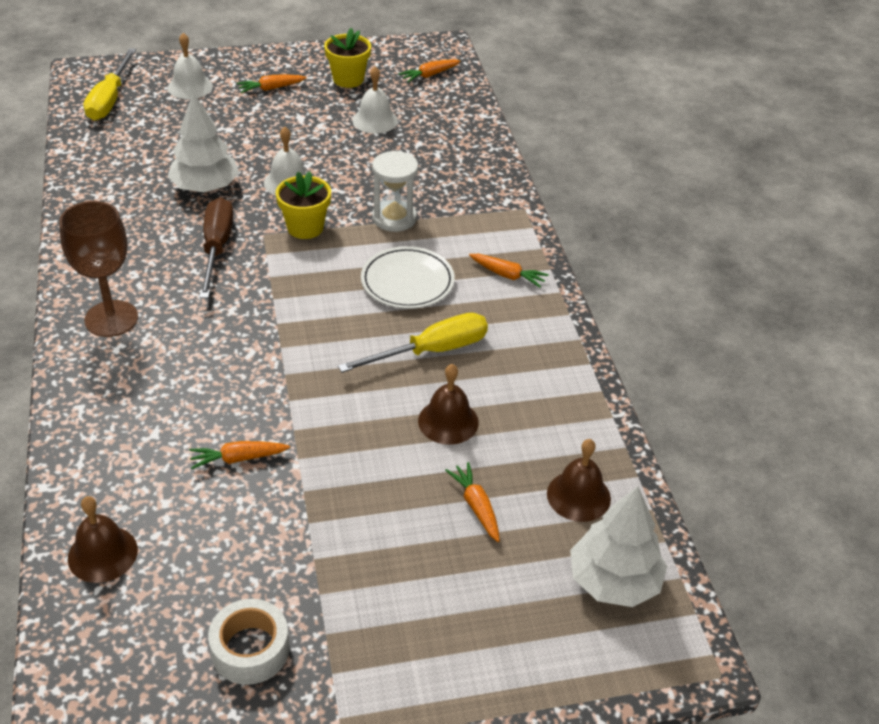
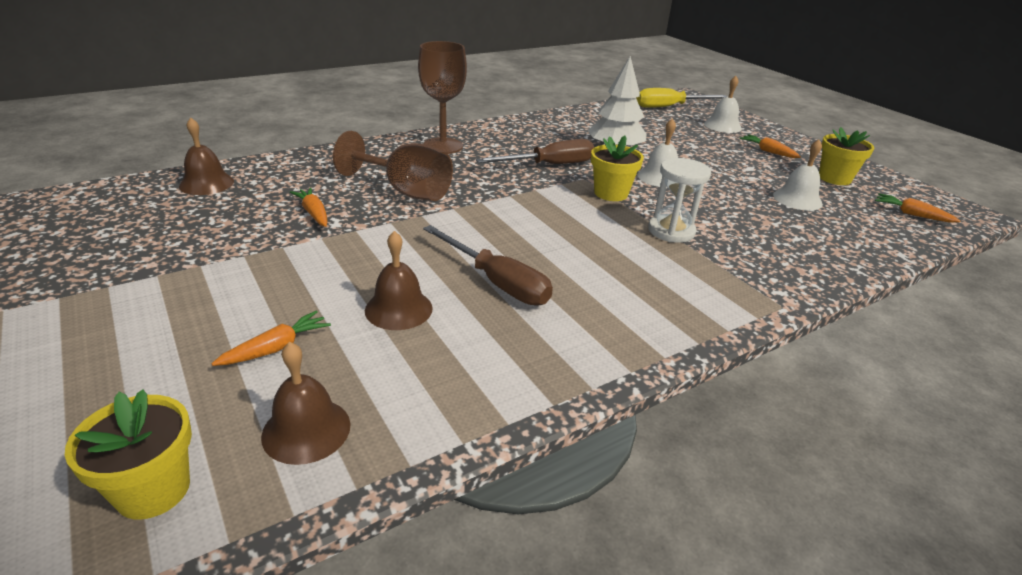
camera: 70 degrees right, 10 degrees down
(222, 375) = (405, 191): none -> brown goblet
(250, 649) = (98, 254): white tape -> none
(407, 282) = (587, 252): white plate -> none
(431, 351) = (497, 282): yellow screwdriver -> brown screwdriver
(507, 275) = (655, 312): orange carrot -> none
(614, 581) = (153, 490): white tree -> yellow flower pot

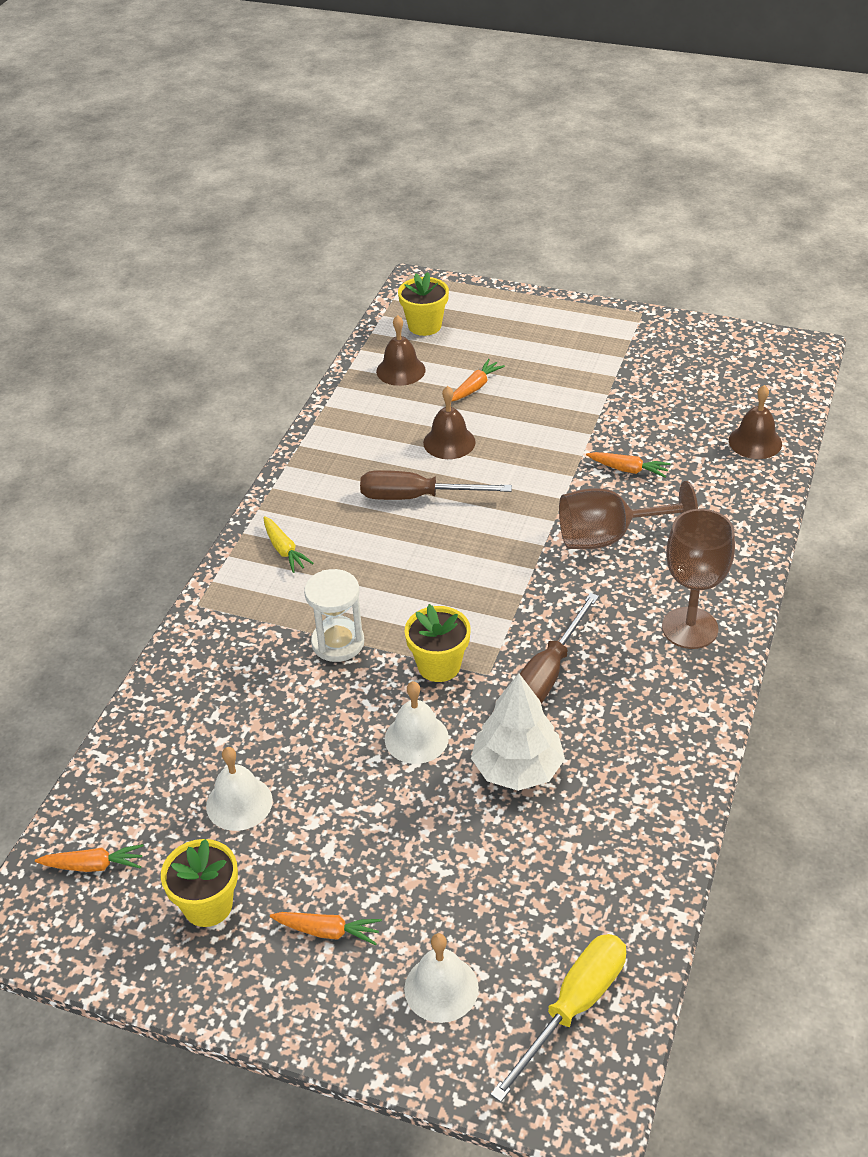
camera: 145 degrees right, 10 degrees up
(276, 348) = (475, 387): orange carrot -> orange carrot turned 150 degrees counterclockwise
(665, 306) = (284, 550): none -> yellow carrot

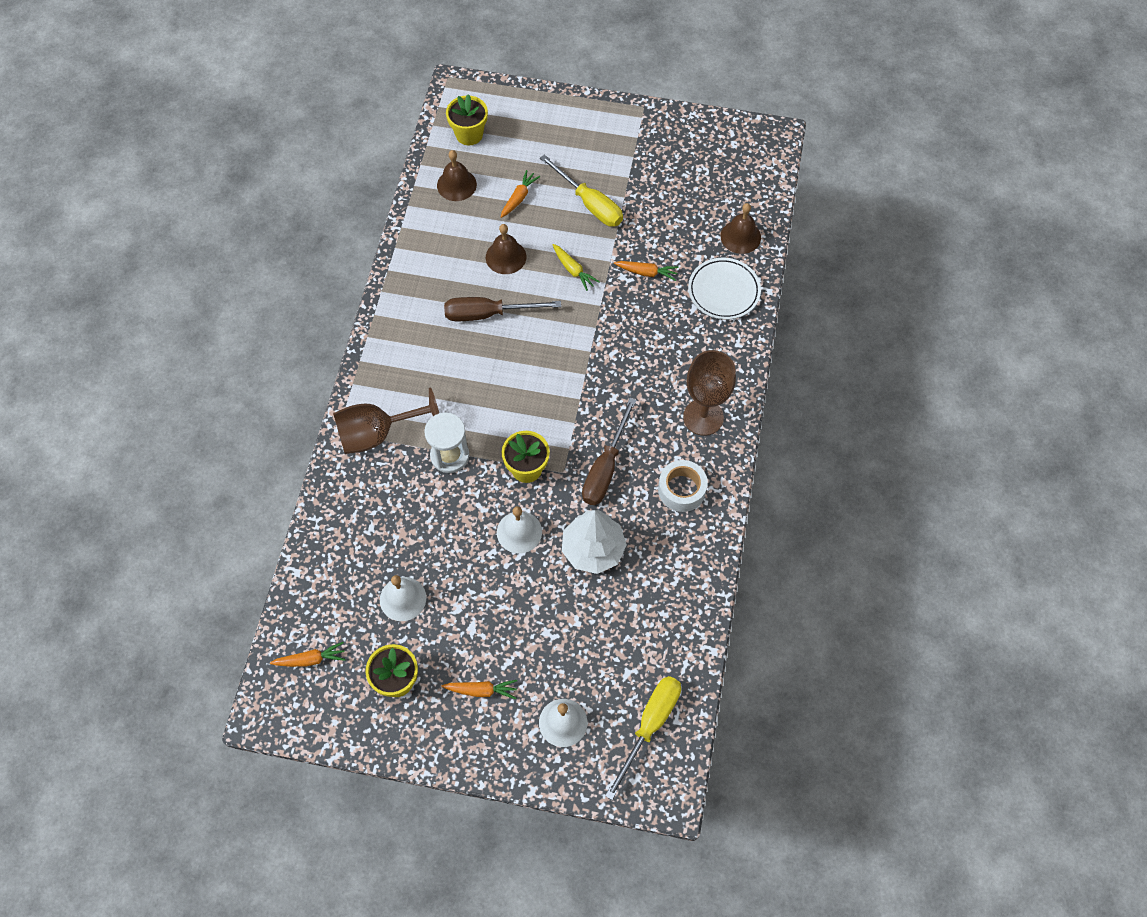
camera: 10 degrees left, 20 degrees up
(284, 550) = (395, 374): yellow carrot -> yellow carrot (573, 270)
(563, 398) = (589, 204): none -> yellow screwdriver
(609, 537) = (638, 340): brown goblet -> brown goblet (377, 434)
(652, 708) = (681, 489): none -> white tape
(728, 495) = (723, 291): none -> white plate

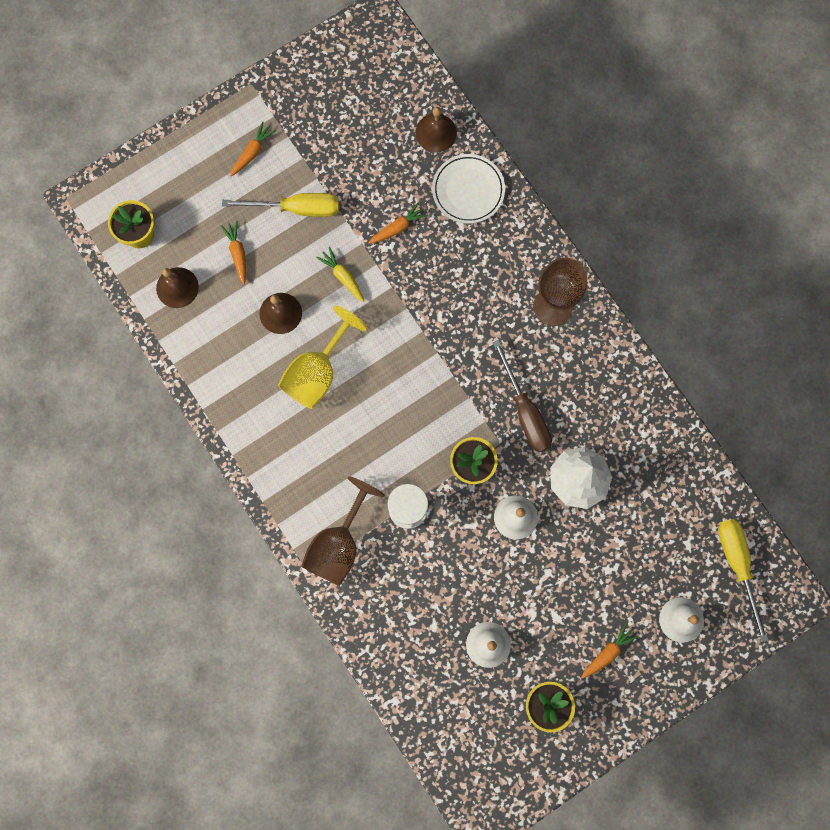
camera: 45 degrees left, 15 degrees up
(311, 659) = (473, 749): orange carrot -> orange carrot (252, 152)
(488, 314) = (317, 372): brown screwdriver -> yellow goblet
(573, 270) = (342, 276): yellow carrot -> yellow carrot turned 135 degrees counterclockwise
(681, 489) = (592, 376): white tape -> none

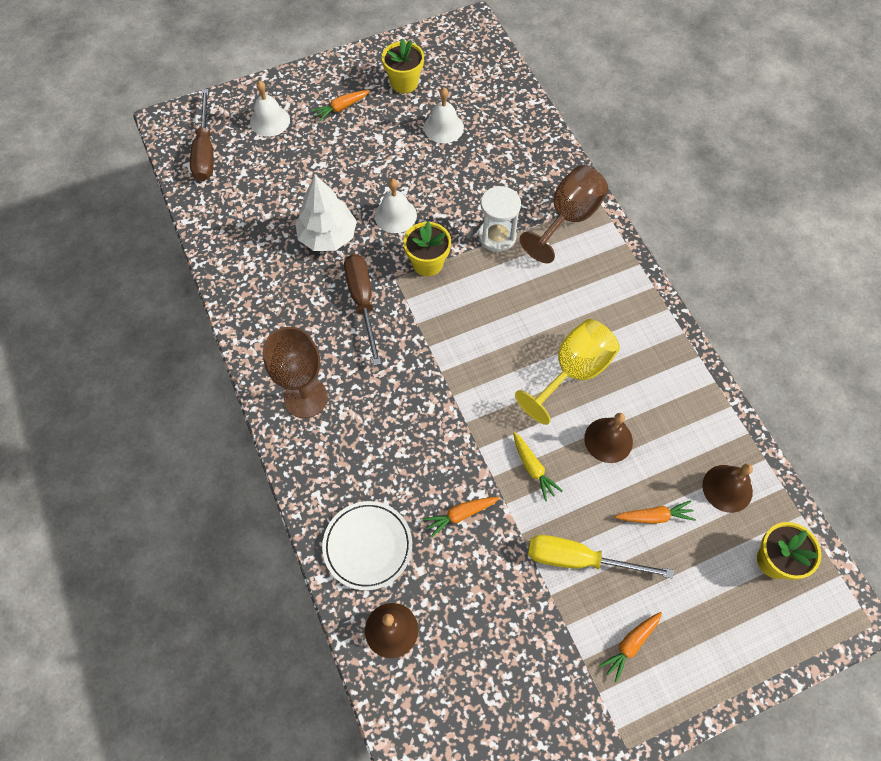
camera: 170 degrees left, 15 degrees down
(237, 253) = (655, 516): orange carrot -> orange carrot turned 90 degrees counterclockwise
(737, 565) = (205, 151): yellow screwdriver -> brown screwdriver

